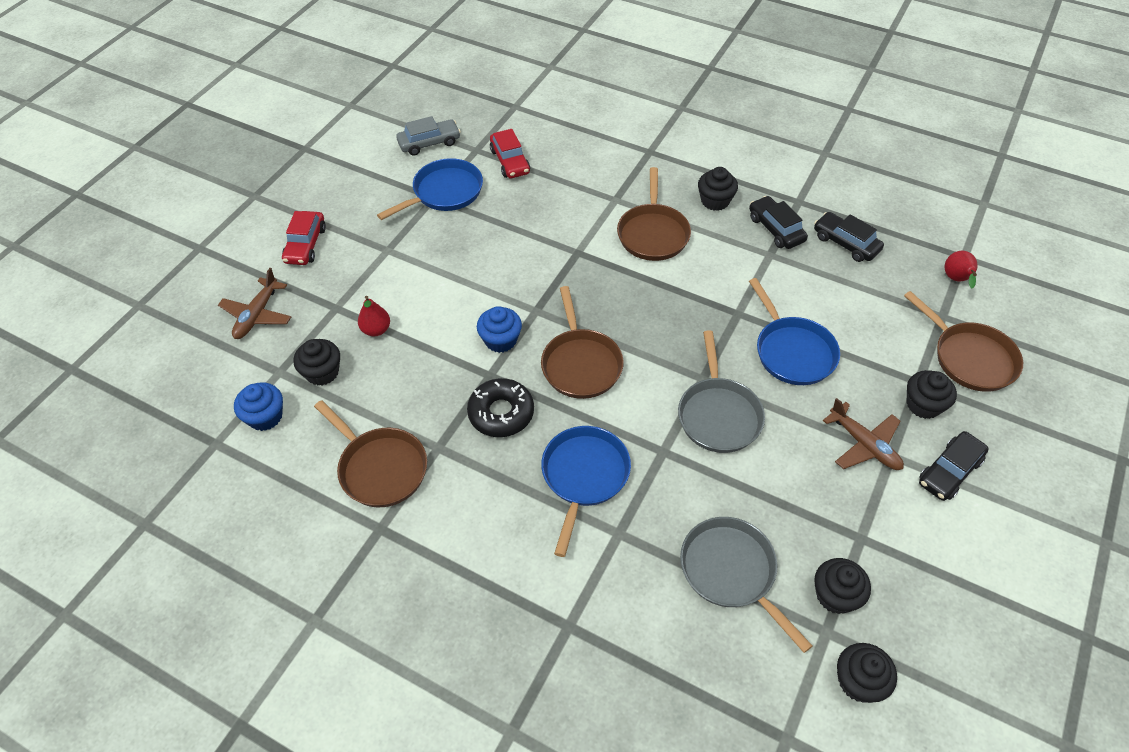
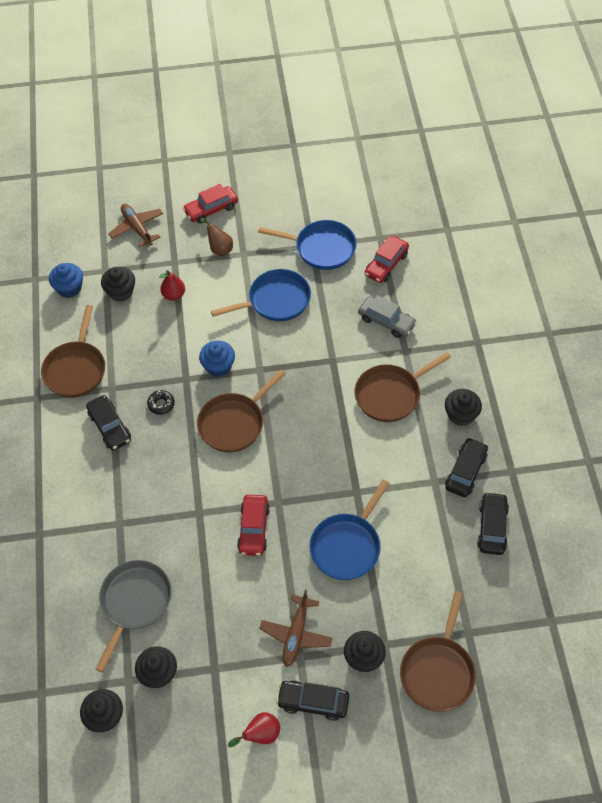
camera: 55 degrees right, 5 degrees up
(257, 315) = (137, 228): brown plane -> brown plane turned 75 degrees clockwise
(360, 264) = (219, 248): none -> brown pear
(429, 143) = (361, 207): grey car -> grey car (386, 321)
(487, 476) = (110, 427): none -> black car
(501, 413) = (161, 404): black donut -> black donut, size x0.53
(584, 476) = (147, 479): blue pan -> blue pan (275, 301)
(718, 414) = (253, 529): grey pan -> red car
(956, 280) = (518, 626): red pear -> red pear (261, 734)

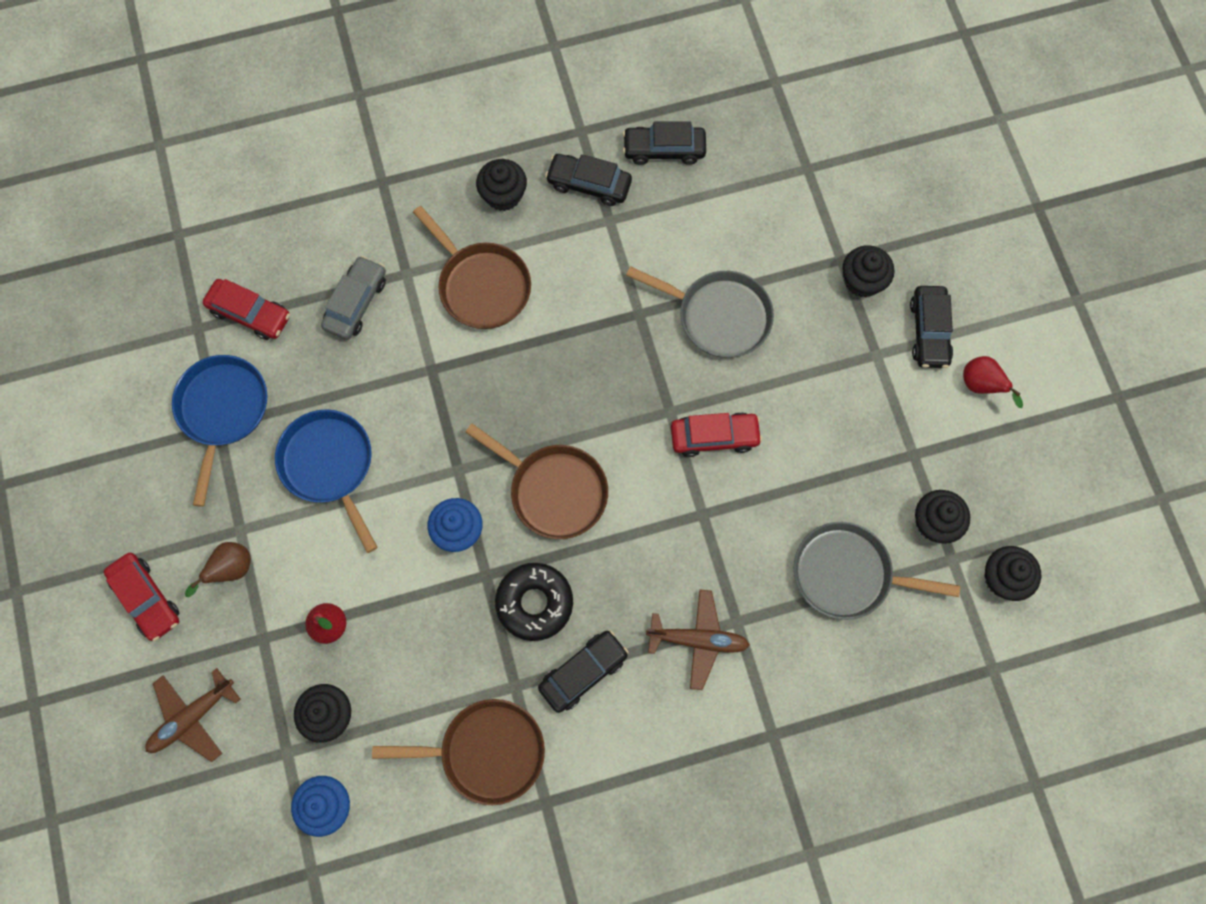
camera: 100 degrees left, 15 degrees up
(161, 404) = (534, 603): black donut -> black donut, size x1.87
(296, 634) = (849, 362): brown plane -> brown plane (698, 640)
(347, 546) = (718, 316): blue pan -> grey pan
(438, 671) = (861, 198): brown pan -> none

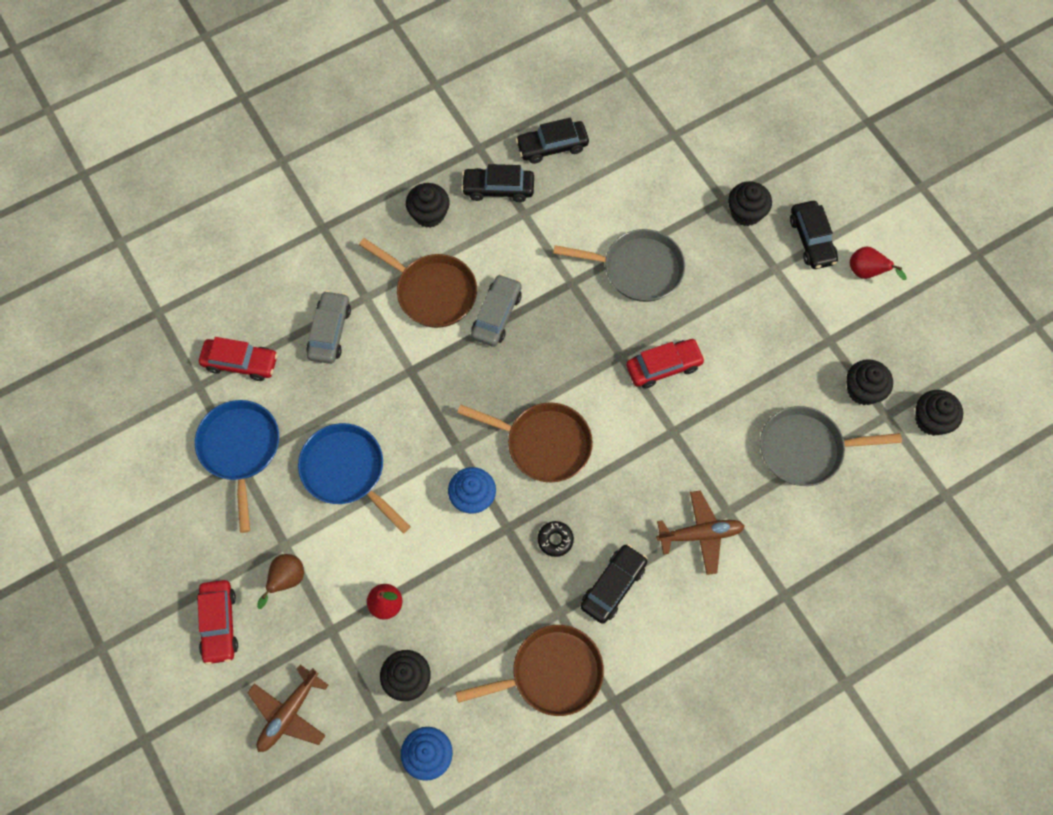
camera: 15 degrees left, 5 degrees down
(146, 598) = (219, 624): red car -> red car turned 45 degrees clockwise
(534, 603) = (555, 540): black donut -> black donut, size x0.53
(544, 330) = (497, 315): none -> grey car

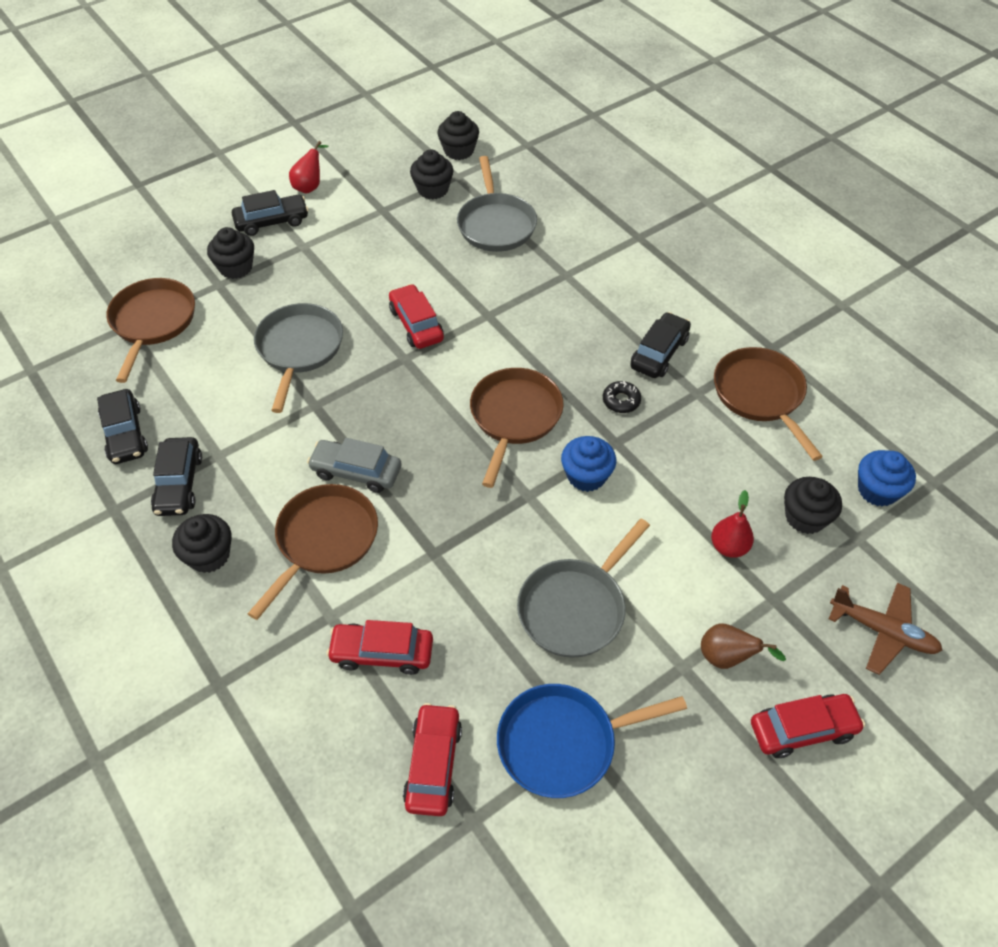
camera: 95 degrees left, 15 degrees down
(330, 332) = (382, 653): grey car -> red car
(347, 471) = (575, 608): blue pan -> grey pan
(613, 586) = (659, 353): black car -> black car turned 90 degrees clockwise
(677, 153) = (153, 322): none -> brown pan
(700, 534) = (593, 292): brown plane -> none

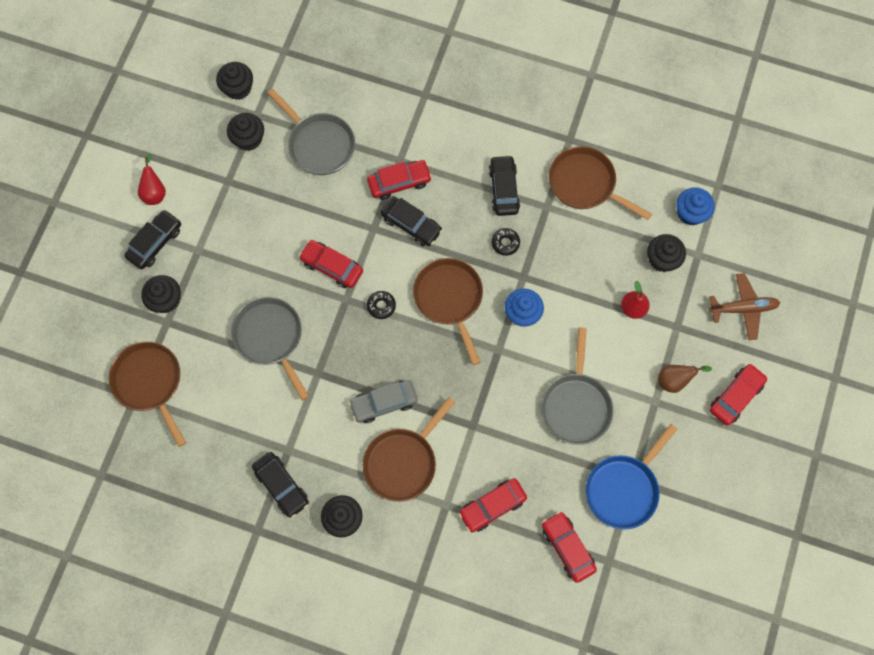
camera: 35 degrees left, 20 degrees up
(125, 434) = (214, 476): black car -> black car (411, 224)
(324, 540) = (403, 461): brown pan -> brown pan turned 135 degrees counterclockwise
(435, 384) = (381, 306): none -> black donut
(549, 292) = (399, 182): none -> red car

